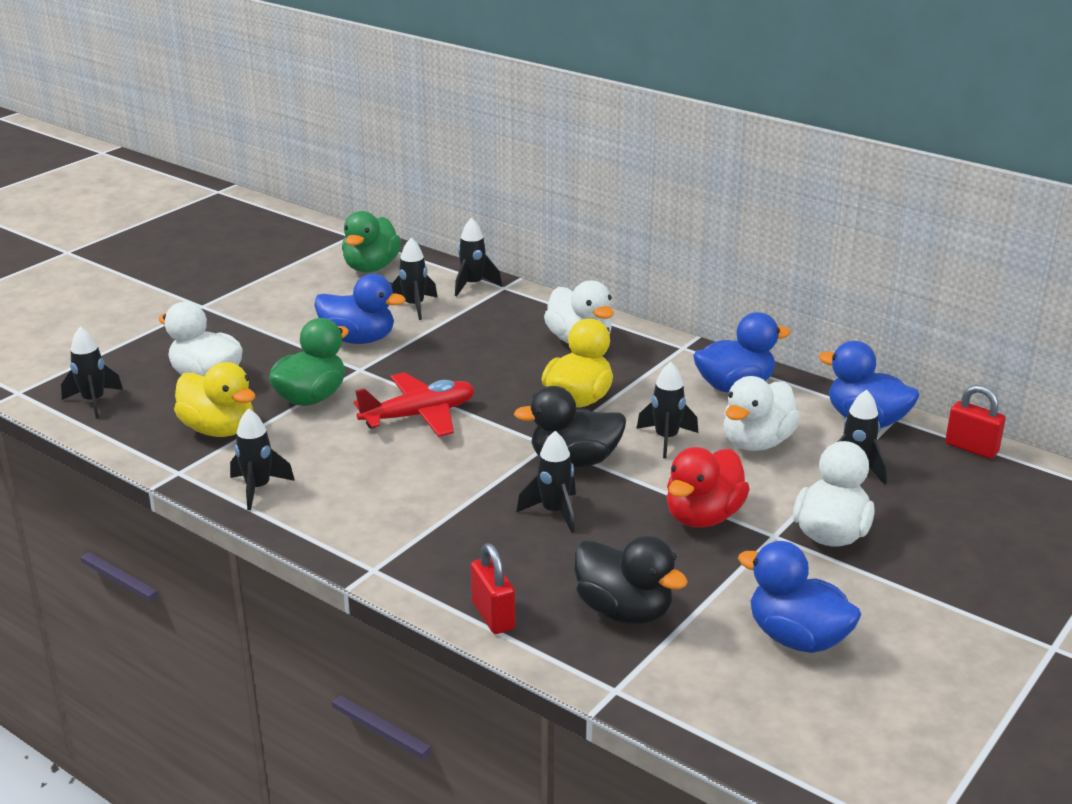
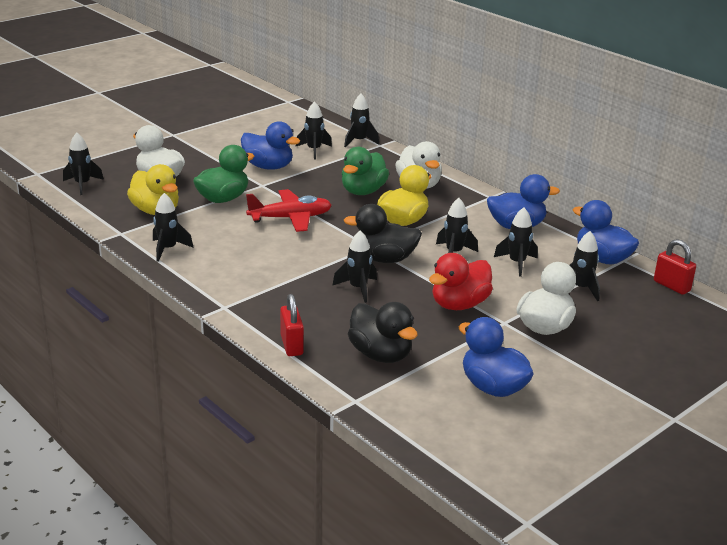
camera: 10 degrees right, 0 degrees up
(371, 267) = (294, 123): green duck -> green duck (363, 191)
(757, 443) = (517, 263): white duck -> black rocket

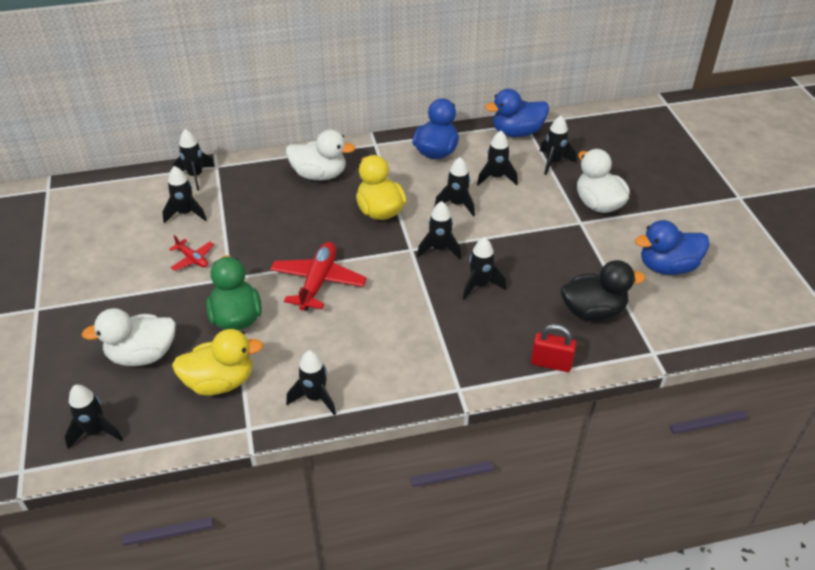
camera: 60 degrees left, 15 degrees up
(268, 167) = (192, 259): blue duck -> red plane
(363, 191) = (303, 214): green duck -> none
(384, 259) = (439, 249): black duck -> black rocket
(459, 304) = (541, 235): red duck -> none
(671, 286) = (575, 119): red padlock -> none

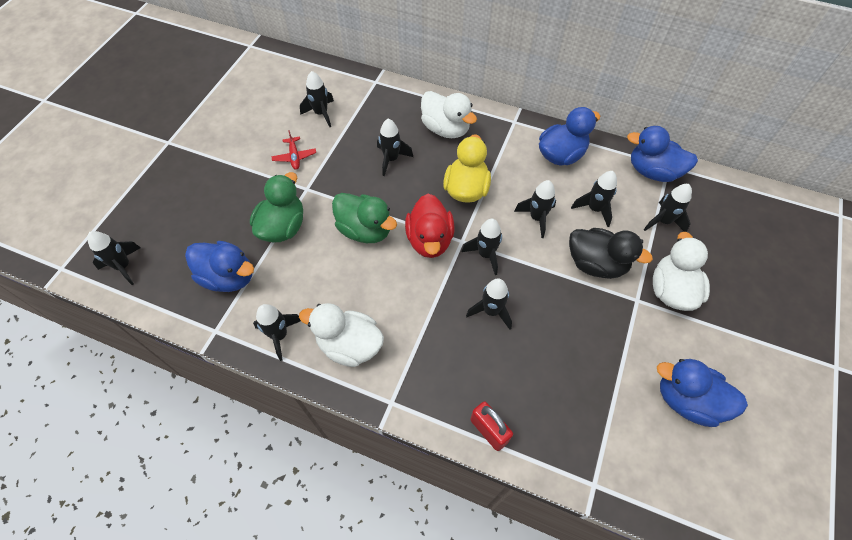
camera: 35 degrees right, 15 degrees up
(142, 355) = (199, 221): white duck -> white duck (349, 345)
(195, 176) = (354, 83): black rocket -> black rocket (391, 159)
(220, 382) = (228, 277): yellow duck -> blue duck
(318, 282) = (365, 230): red plane -> green duck
(383, 262) = (430, 240): none -> red duck
(593, 311) = (571, 402): black duck -> black duck (596, 264)

